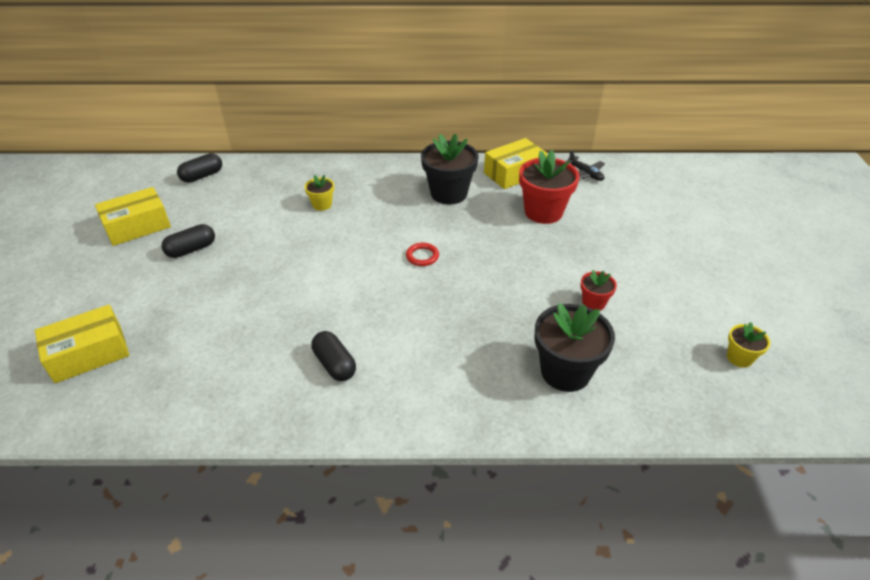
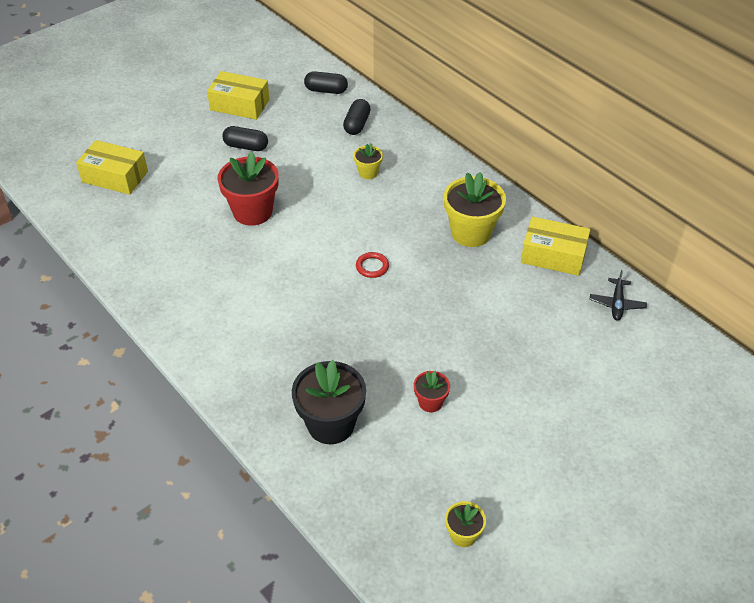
camera: 50 degrees right, 5 degrees up
(334, 364) = (214, 292): black capsule -> black capsule (357, 124)
(449, 193) = (471, 233): black flower pot -> yellow flower pot
(543, 212) = (518, 306): red flower pot -> red flower pot (252, 212)

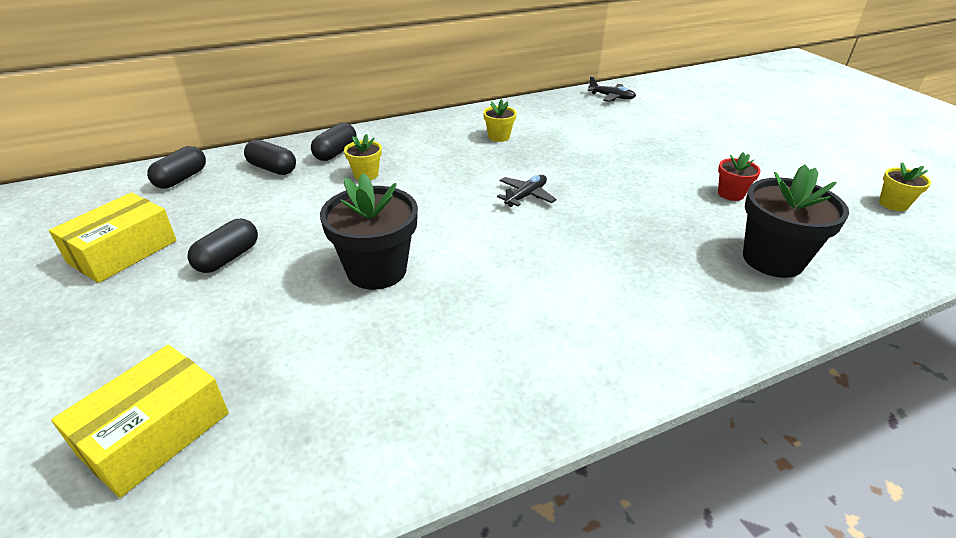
camera: 75 degrees left, 10 degrees down
(252, 212) = (376, 270): red flower pot -> black flower pot
(372, 267) = (526, 196): red ring -> black plane
(395, 147) = (335, 152): none -> black capsule
(471, 233) = (499, 137): yellow flower pot -> yellow flower pot, size x0.51
(553, 255) = (546, 109): yellow box -> none

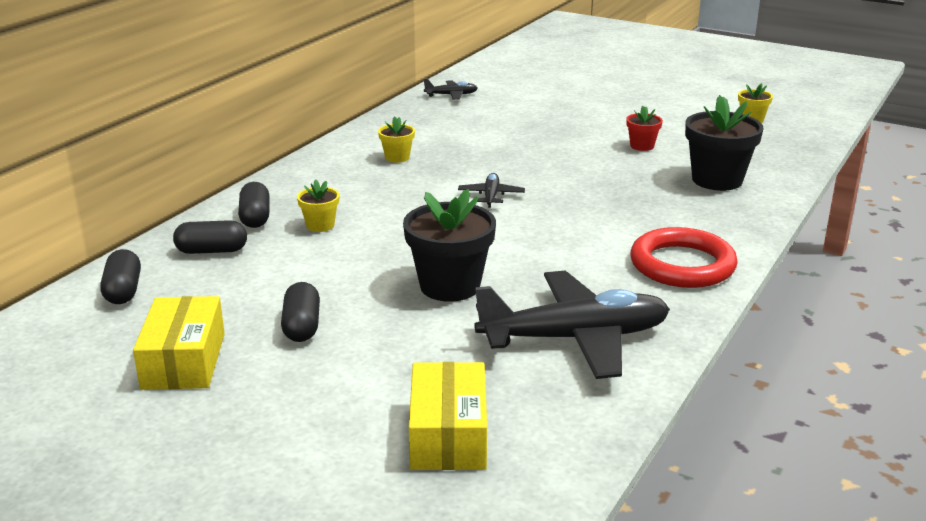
camera: 35 degrees left, 10 degrees down
(399, 383) = (575, 339): none -> black plane
(614, 346) = (682, 265): none -> red ring

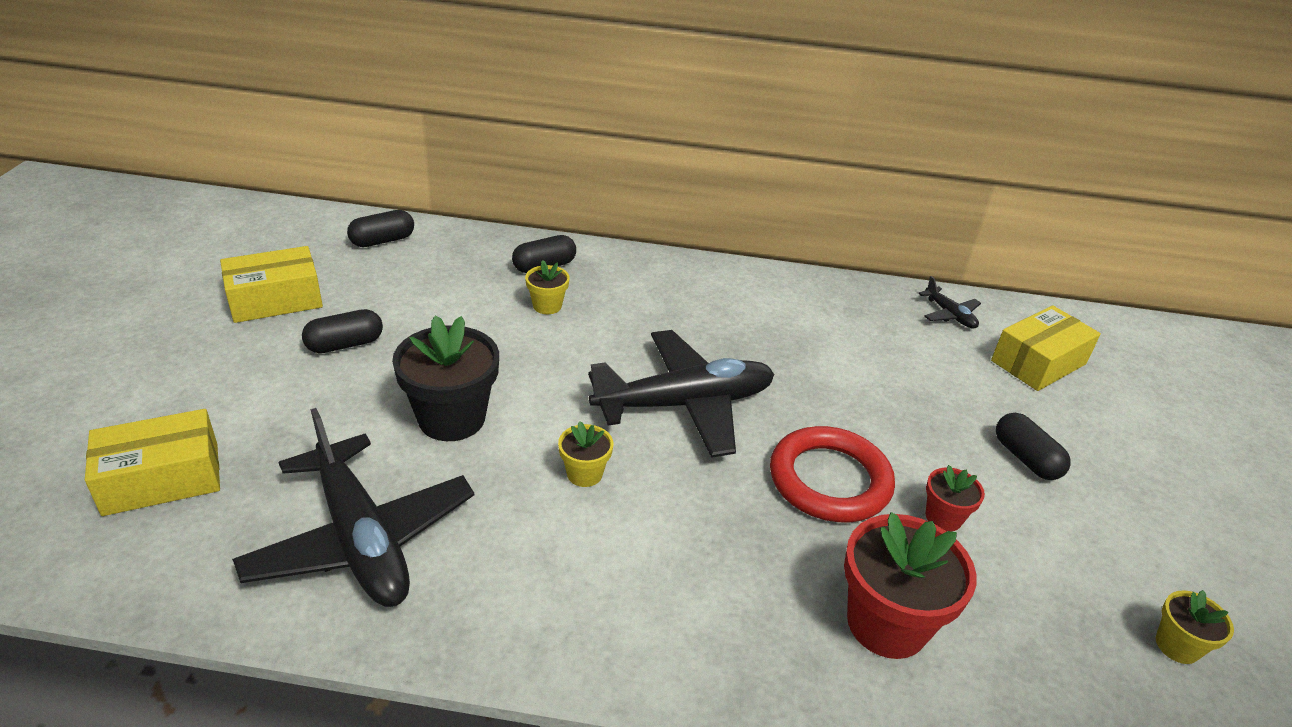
camera: 65 degrees right, 10 degrees up
(212, 251) = (468, 262): black capsule -> black capsule (1026, 458)
(397, 157) = (738, 315): yellow flower pot -> yellow flower pot (584, 474)
(491, 196) = (684, 404): black plane -> black plane, size x2.30
(519, 86) = (1038, 362): none -> yellow box
(682, 265) = (582, 616): red ring -> red ring (829, 480)
(717, 180) = (886, 624): black flower pot -> red flower pot

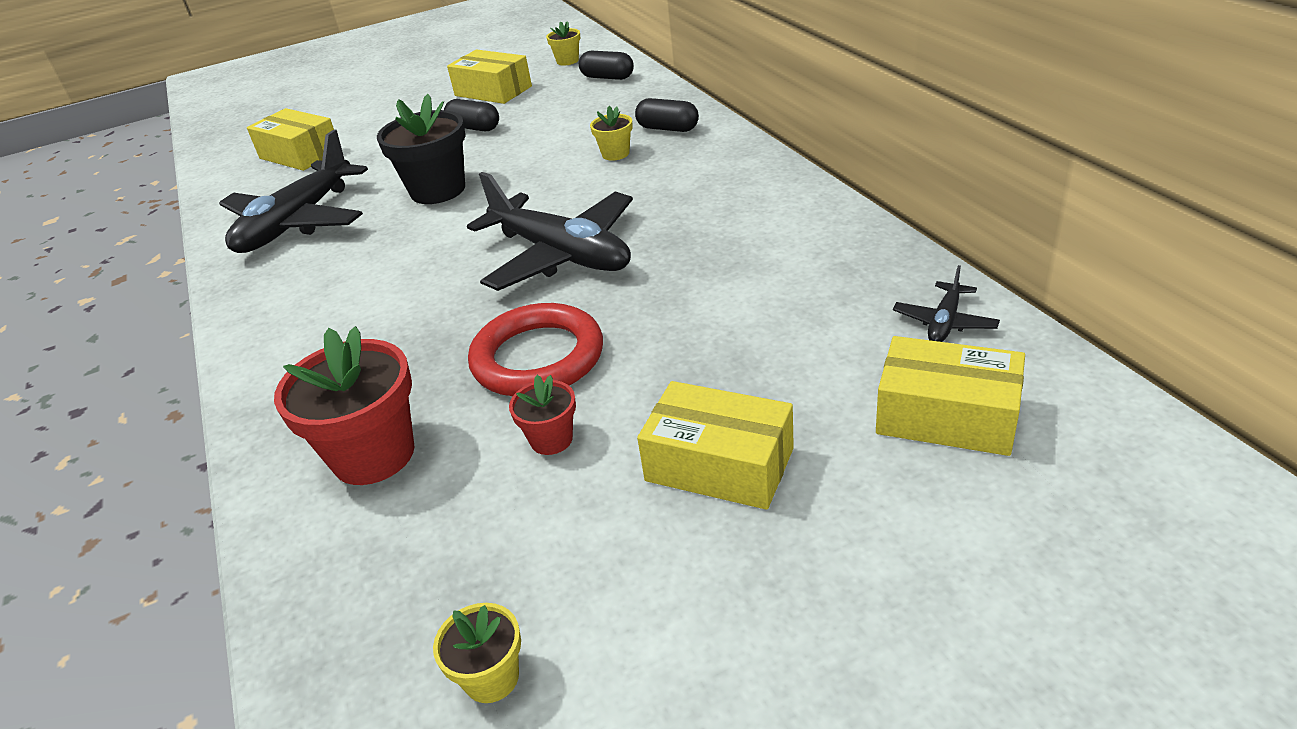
camera: 65 degrees right, 0 degrees up
(584, 474) = (429, 256): yellow flower pot -> yellow flower pot (567, 61)
(1026, 458) = (719, 465): black capsule -> yellow box

